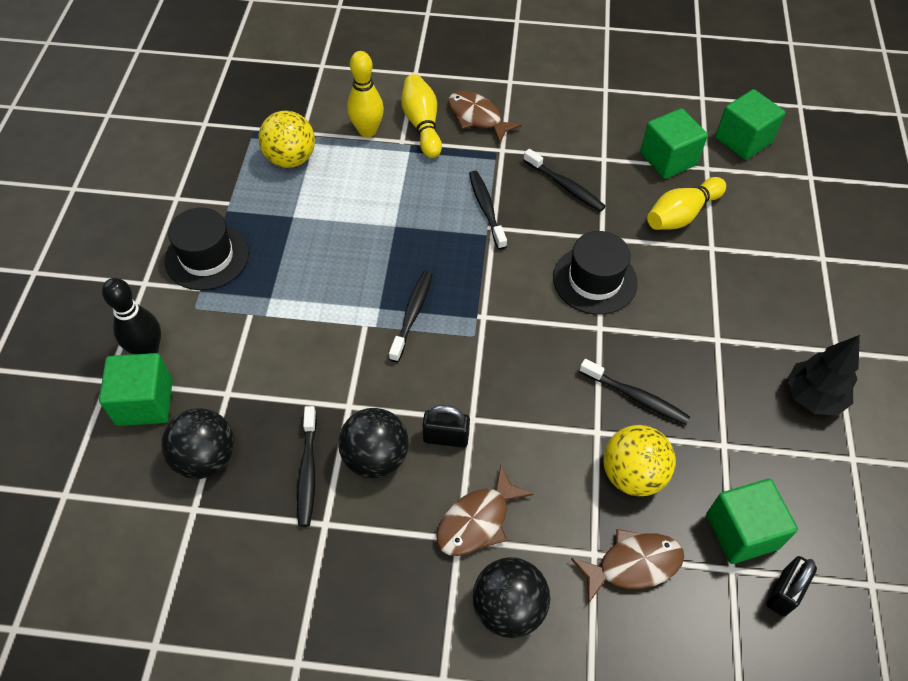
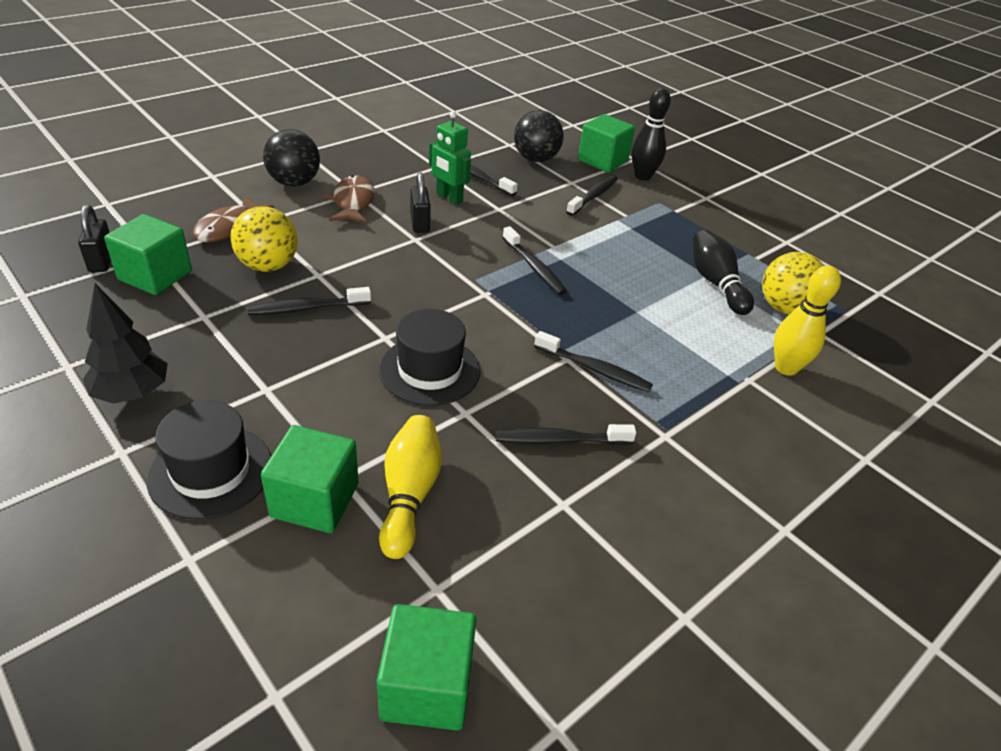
camera: 130 degrees right, 15 degrees down
(207, 257) = (704, 225): black hat -> black hat (211, 471)
(239, 358) = (593, 196): none -> black toothbrush
(300, 206) = (716, 283): none -> black bowling pin
(375, 457) = (449, 197): black ball -> green robot
(422, 125) = (762, 407): yellow bowling pin -> none
(446, 437) = (420, 223): black padlock -> black padlock turned 60 degrees counterclockwise
(477, 117) = (738, 453): brown fish -> none
(668, 159) = (495, 563): green cube -> green cube (315, 500)

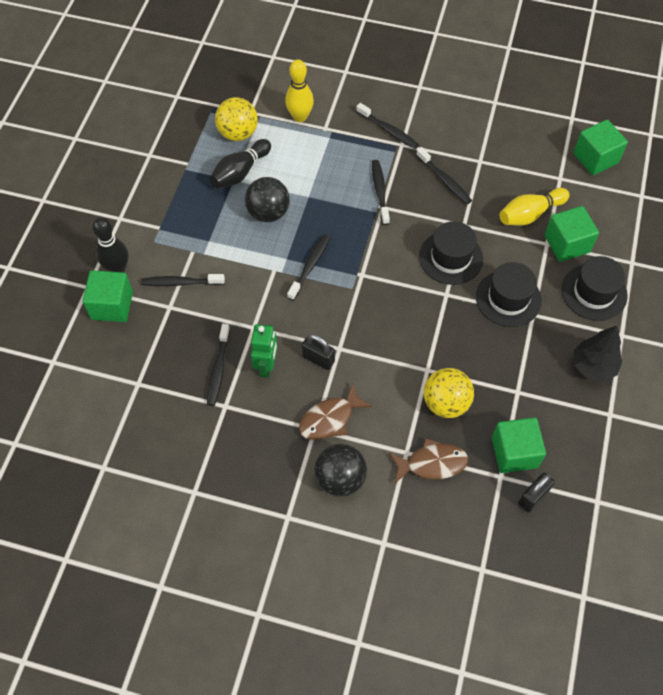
camera: 120 degrees left, 20 degrees up
(306, 308) = (461, 349): black toothbrush -> black toothbrush (388, 130)
(314, 382) = (508, 298): none -> black hat
(420, 223) = (318, 359): black padlock -> black padlock turned 75 degrees clockwise
(535, 159) = (150, 350): black ball -> black ball (268, 213)

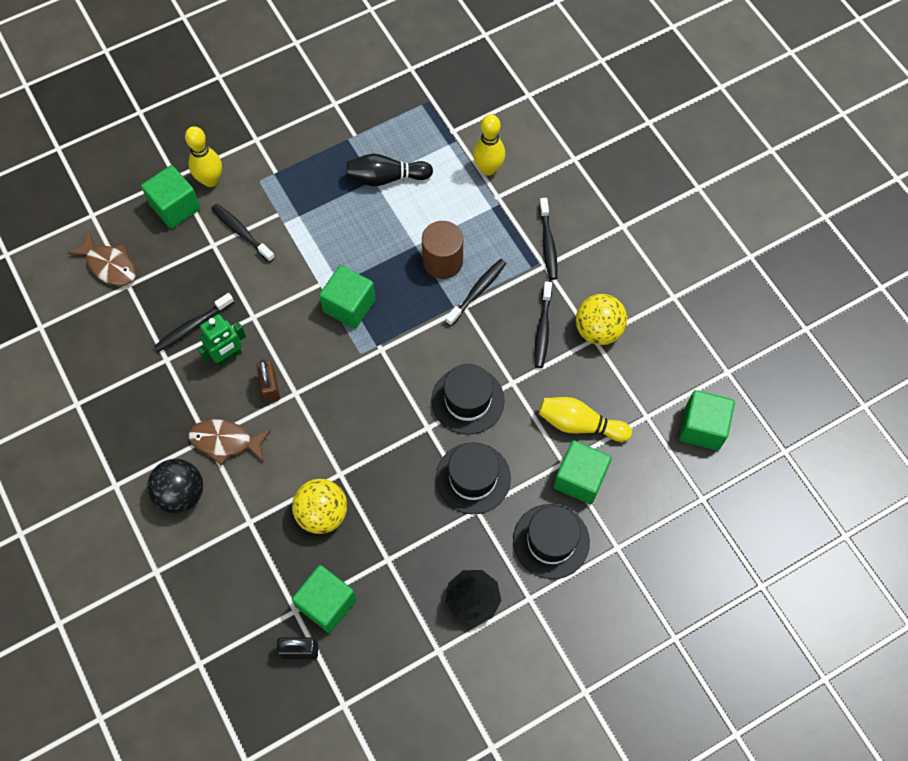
camera: 45 degrees right, 5 degrees up
(117, 268) = (210, 180): black bowling pin -> yellow bowling pin
(238, 133) = (422, 142): yellow ball -> yellow ball (598, 330)
(268, 213) = (369, 232): black ball -> none
(310, 266) = (349, 306): black toothbrush -> green cube
(318, 359) = (270, 387): black padlock -> brown padlock
(337, 192) = (442, 261): none -> brown cylinder
(432, 463) = (257, 549): brown fish -> brown fish (109, 265)

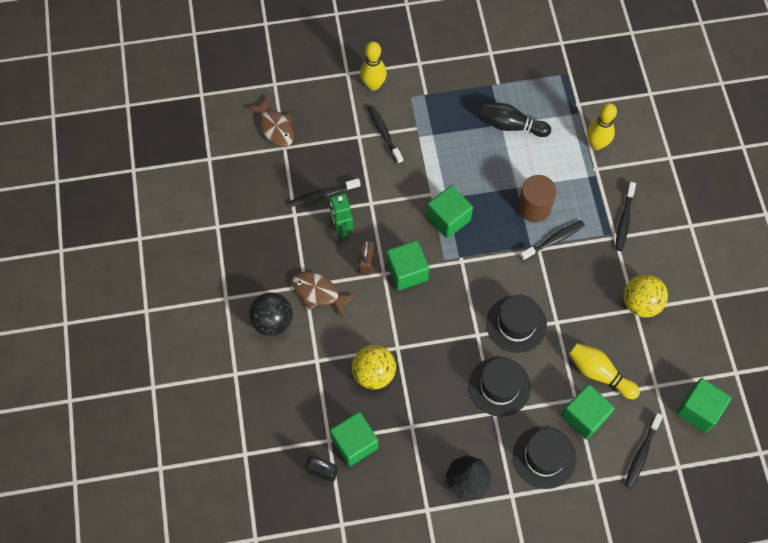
camera: 20 degrees right, 0 degrees up
(175, 207) = (339, 97): green cube -> green cube (407, 272)
(228, 356) = (342, 228): green robot -> green robot turned 90 degrees clockwise
(542, 329) = (595, 288): black toothbrush -> black toothbrush (641, 454)

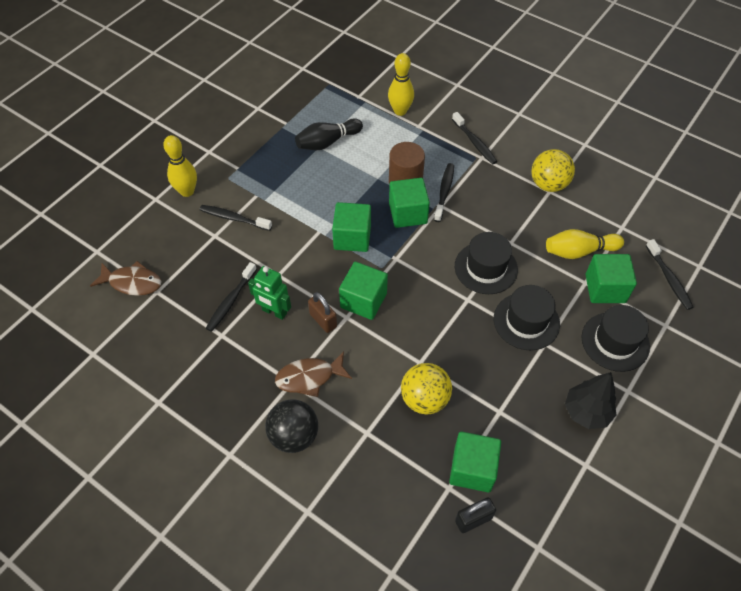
camera: 45 degrees left, 10 degrees down
(698, 410) = (665, 219): green cube -> green cube (408, 213)

